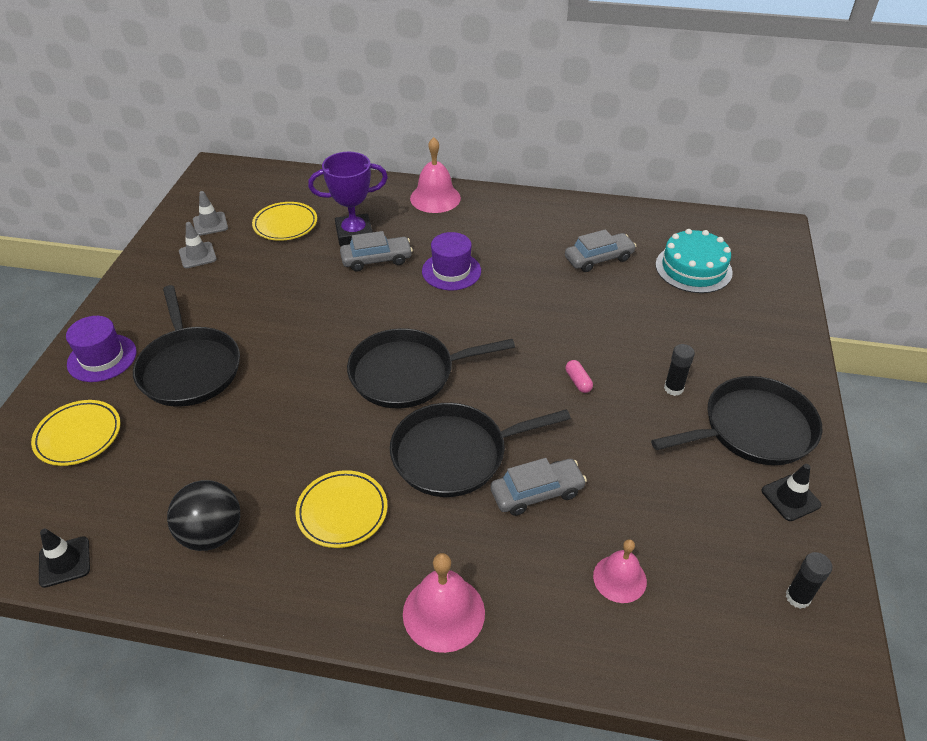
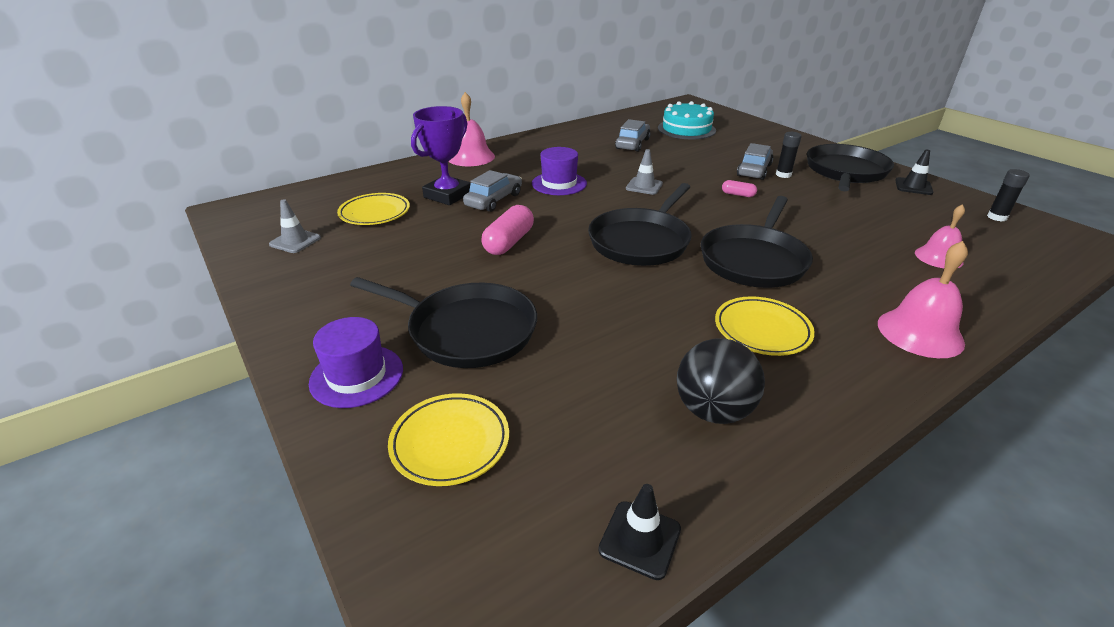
camera: 45 degrees left, 10 degrees down
(197, 255) = (322, 264): grey traffic cone -> grey traffic cone (644, 186)
(321, 310) = (509, 242): none -> pink capsule
(537, 493) = (829, 249): grey car -> grey car (754, 170)

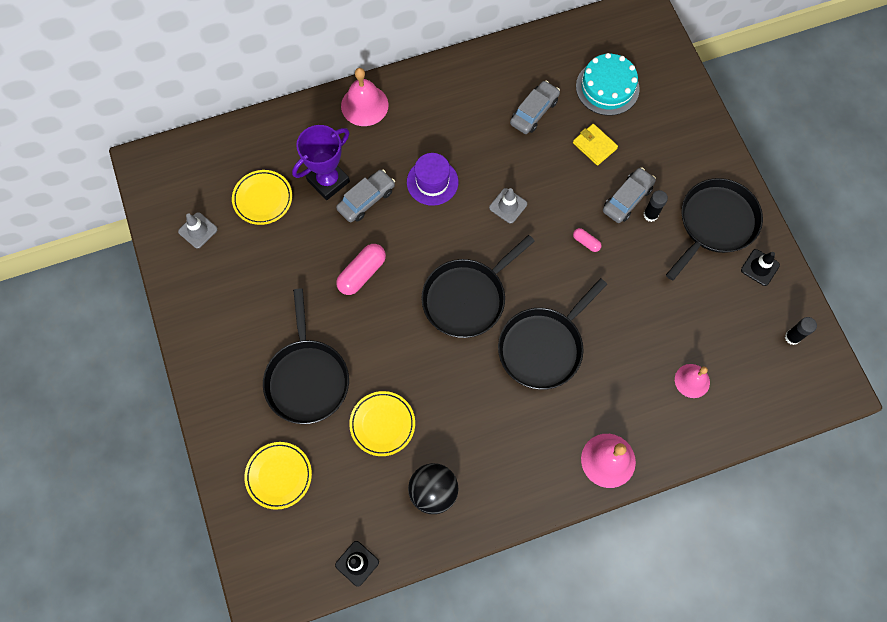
camera: 15 degrees right, 35 degrees up
(356, 376) = (233, 406): purple hat -> none
(466, 330) = (307, 378): black pan -> black pan turned 45 degrees clockwise
(699, 151) = (594, 146): none -> yellow wallet
(762, 330) = (502, 429): yellow plate -> yellow plate (382, 424)

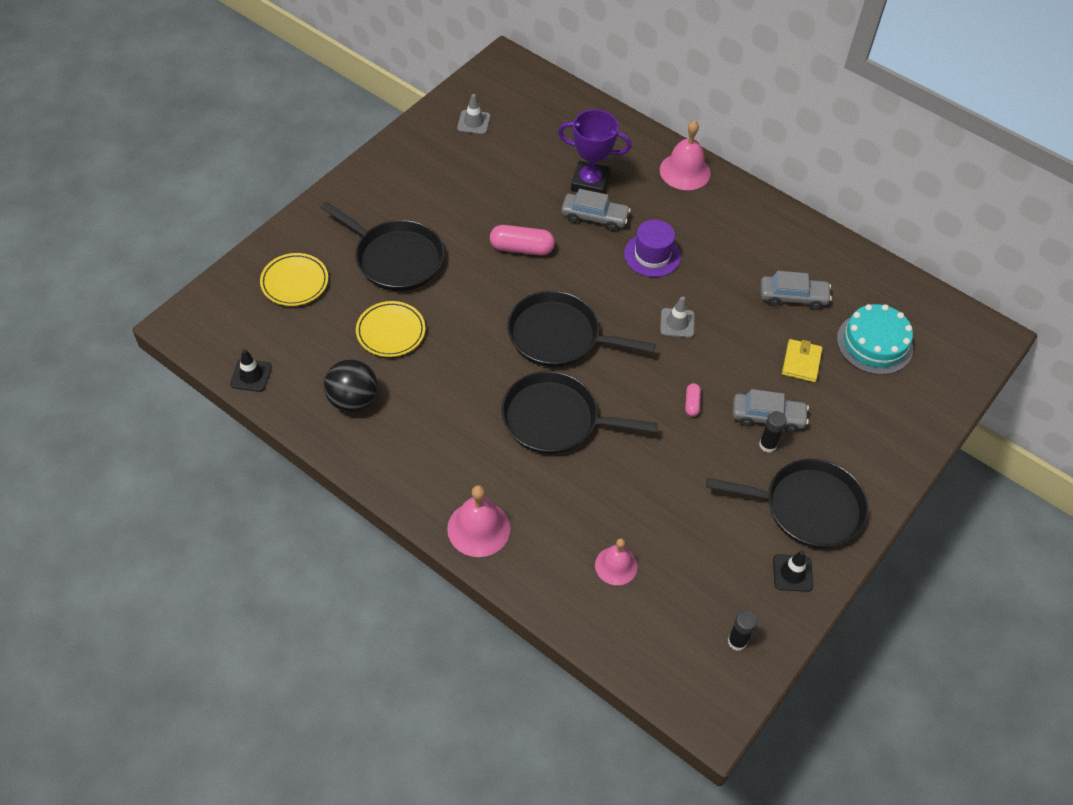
camera: 55 degrees right, 15 degrees down
(263, 199) = (536, 148): yellow plate -> none
(307, 378) = (395, 258): black pan -> black pan turned 105 degrees counterclockwise

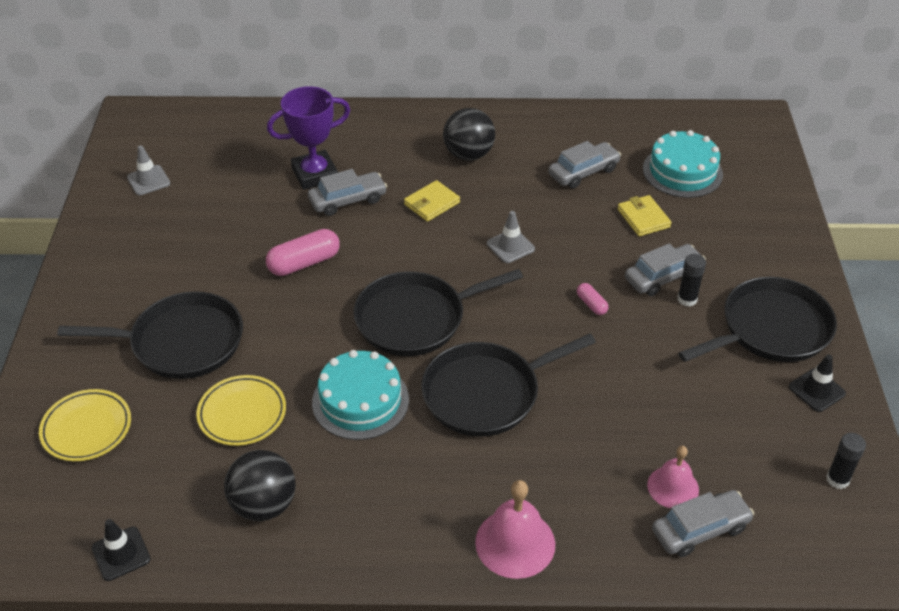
camera: 35 degrees left, 10 degrees down
(470, 371) = (360, 401): none -> turquoise cake
(605, 605) = (700, 530): none -> grey car
(652, 255) = (432, 203): purple hat -> yellow wallet
(685, 171) = (392, 123): pink bell -> none
(717, 231) = (468, 155): none -> black ball

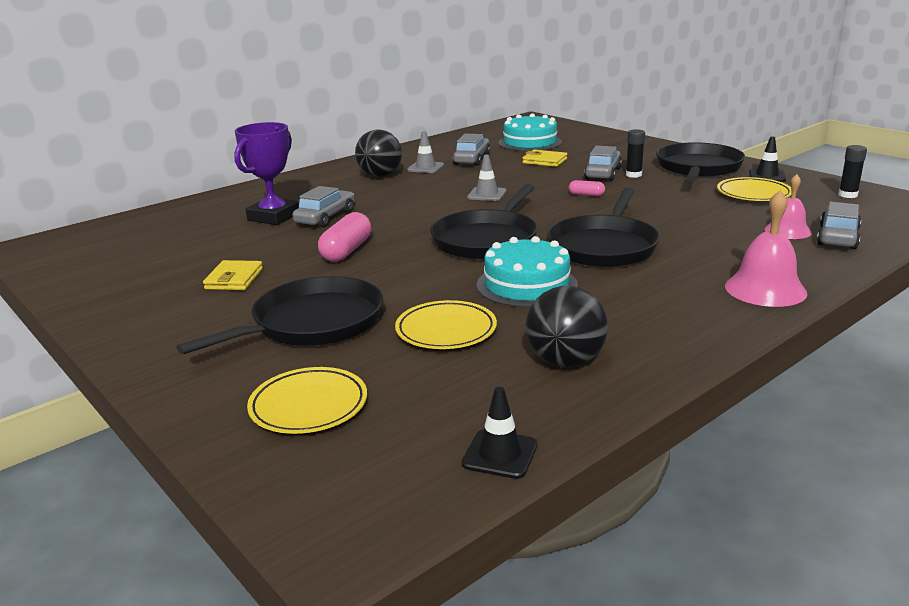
camera: 40 degrees left, 20 degrees down
(148, 180) = (111, 267): grey traffic cone -> grey traffic cone (425, 168)
(432, 203) = (395, 198): yellow wallet -> yellow wallet (234, 279)
(745, 411) = (753, 194): none -> yellow plate

